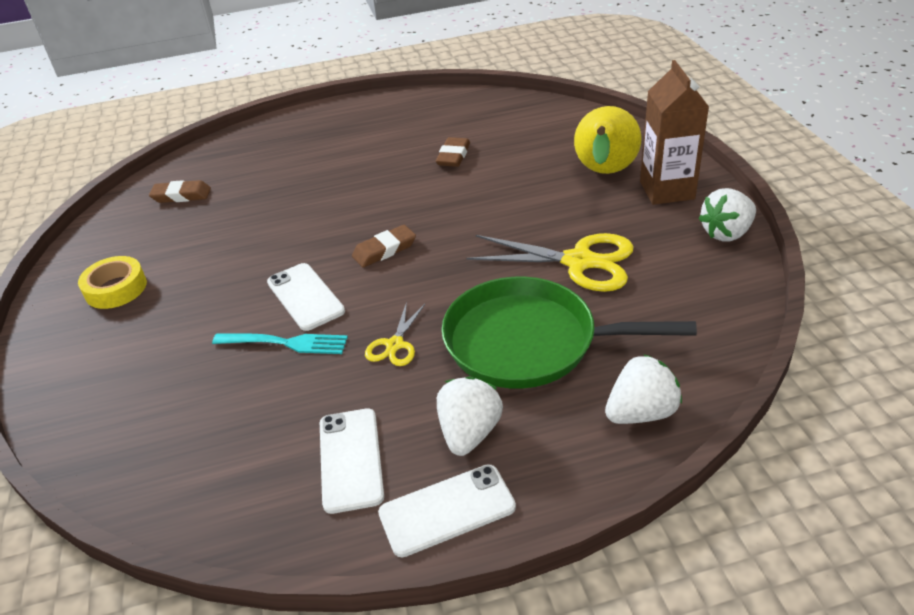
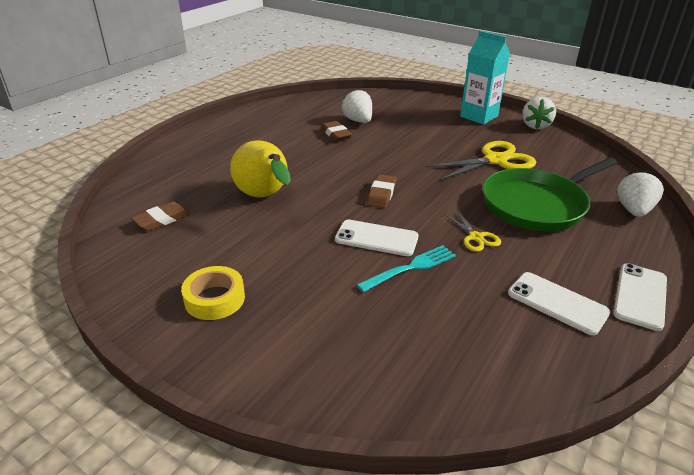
camera: 45 degrees left, 5 degrees down
(469, 433) = (586, 257): white strawberry -> white strawberry (358, 121)
(604, 174) = (436, 118): yellow pear -> yellow pear (265, 197)
(667, 190) = (479, 116): brown carton -> turquoise carton

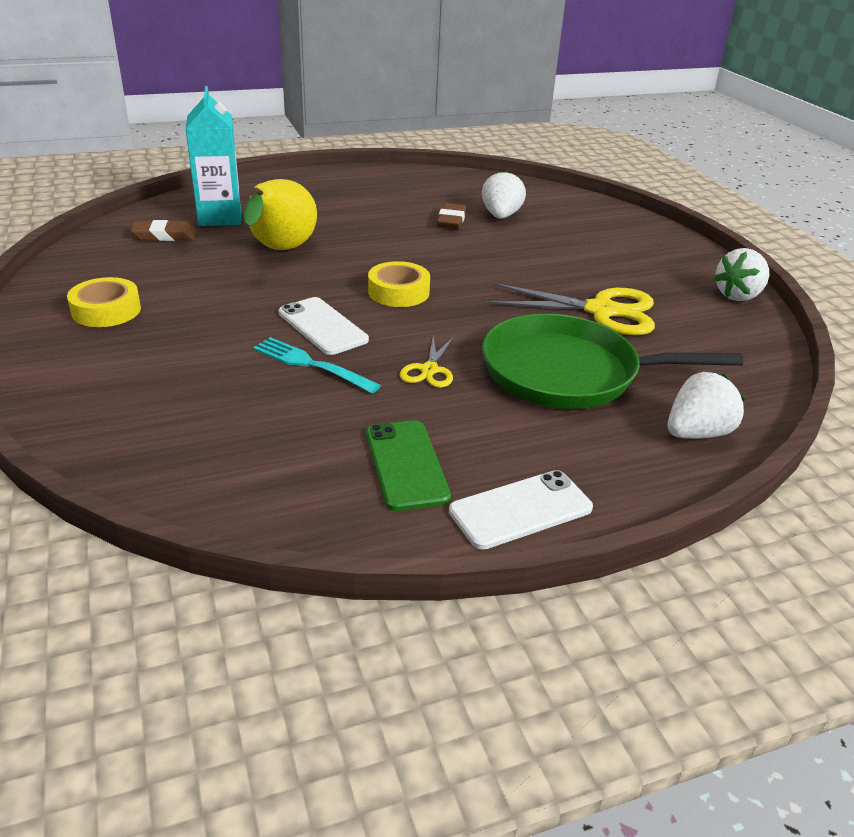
camera: 35 degrees right, 0 degrees up
(381, 194) = (398, 292): brown eraser -> yellow tape
(411, 267) = (310, 364): turquoise fork -> turquoise fork turned 150 degrees counterclockwise
(479, 116) = (672, 260): turquoise carton -> turquoise carton (220, 217)
(557, 303) = (406, 465): white phone -> green phone

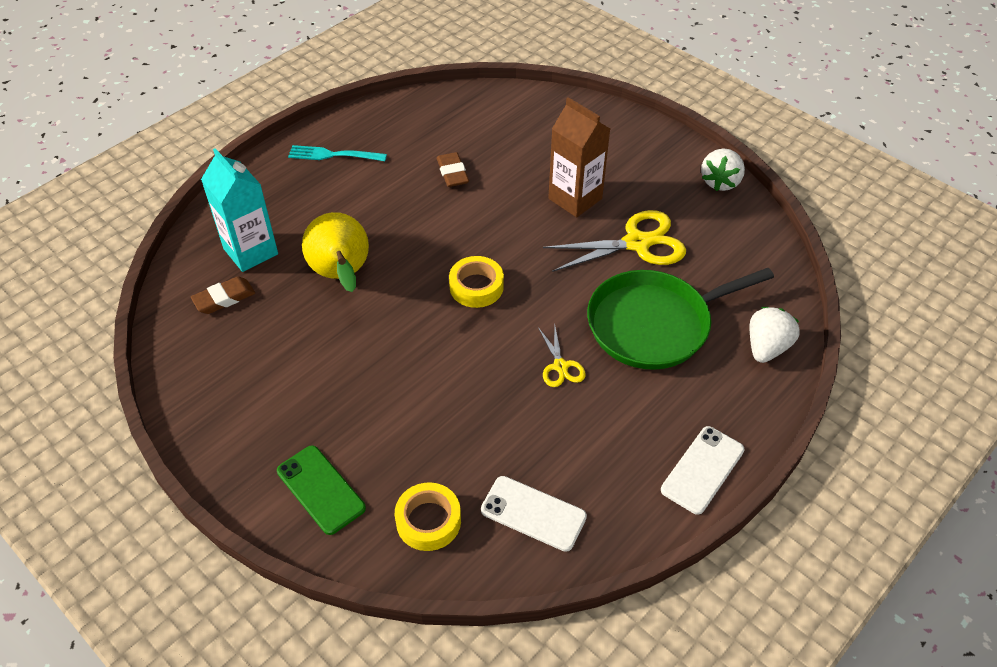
camera: 25 degrees left, 15 degrees up
(106, 310) = (263, 414): yellow tape -> yellow tape (428, 521)
(310, 364) = (473, 400): turquoise fork -> turquoise fork (333, 155)
(322, 326) = (449, 354): white phone -> white phone (533, 513)
(406, 465) = (609, 466): green phone -> green phone (320, 489)
(501, 216) = (488, 149): white strawberry -> none
(560, 265) = (575, 199): none -> brown carton

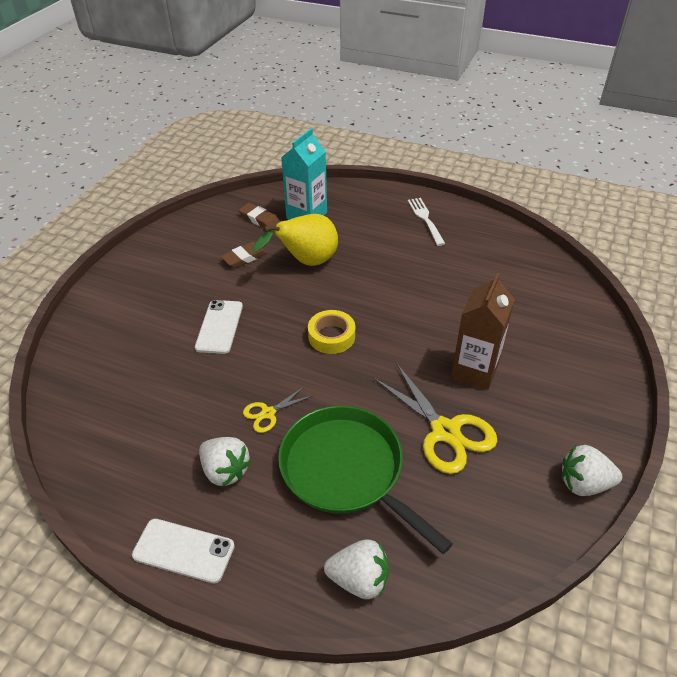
camera: 70 degrees right, 5 degrees down
(320, 489) = (113, 314): green phone -> none
(333, 155) = (425, 219): turquoise fork -> white fork
(428, 521) = (96, 376): yellow tape -> none
(452, 173) = (451, 285): brown eraser -> brown eraser (244, 257)
(533, 513) = (113, 436): white phone -> white phone (219, 327)
(620, 418) = (225, 471): none -> white strawberry

